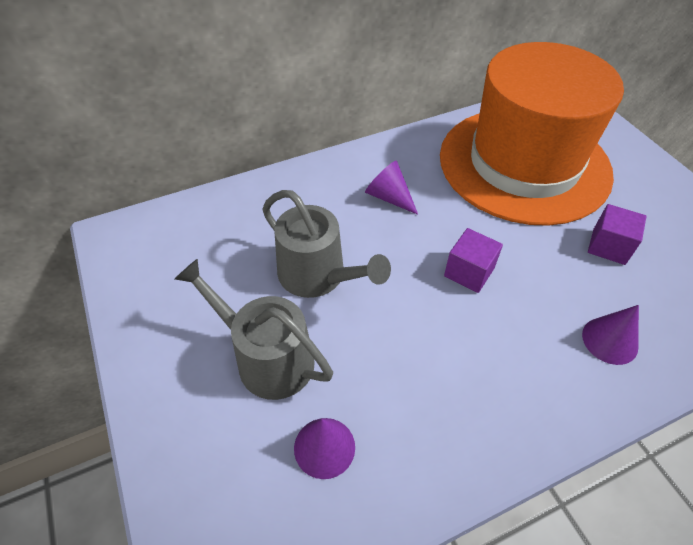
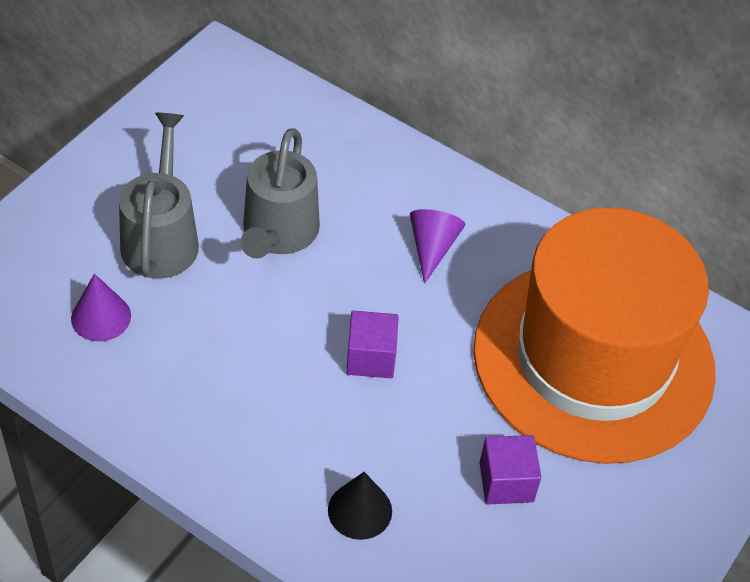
camera: 55 degrees right, 0 degrees up
(610, 340) = (360, 510): purple cone -> black cone

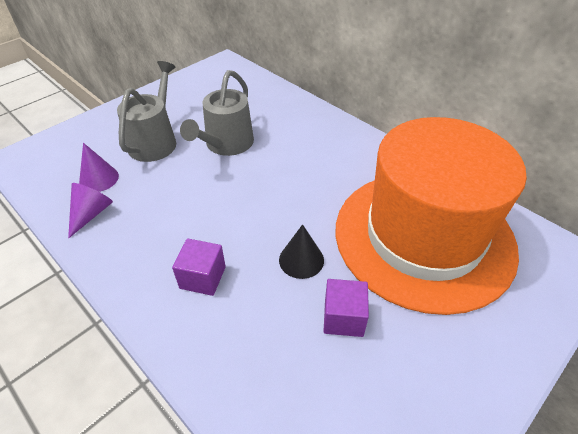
camera: 15 degrees right, 5 degrees down
(360, 510) = (223, 325): black cone -> black cone (301, 260)
(370, 358) = (263, 219): purple cube -> purple cube (202, 277)
(432, 247) = (321, 160): purple cone -> purple cone (91, 214)

